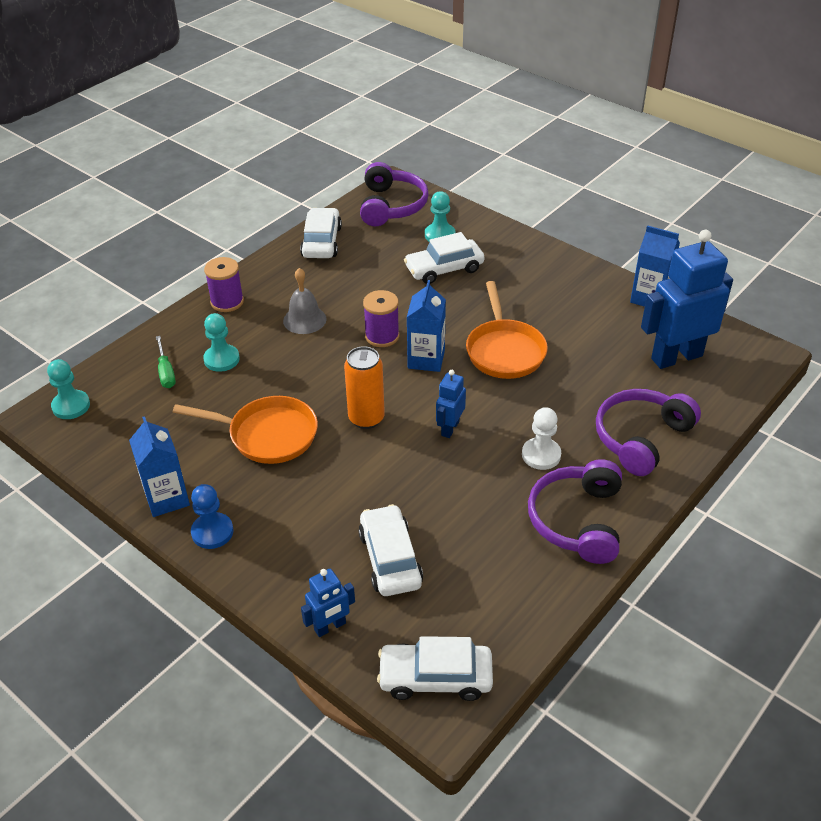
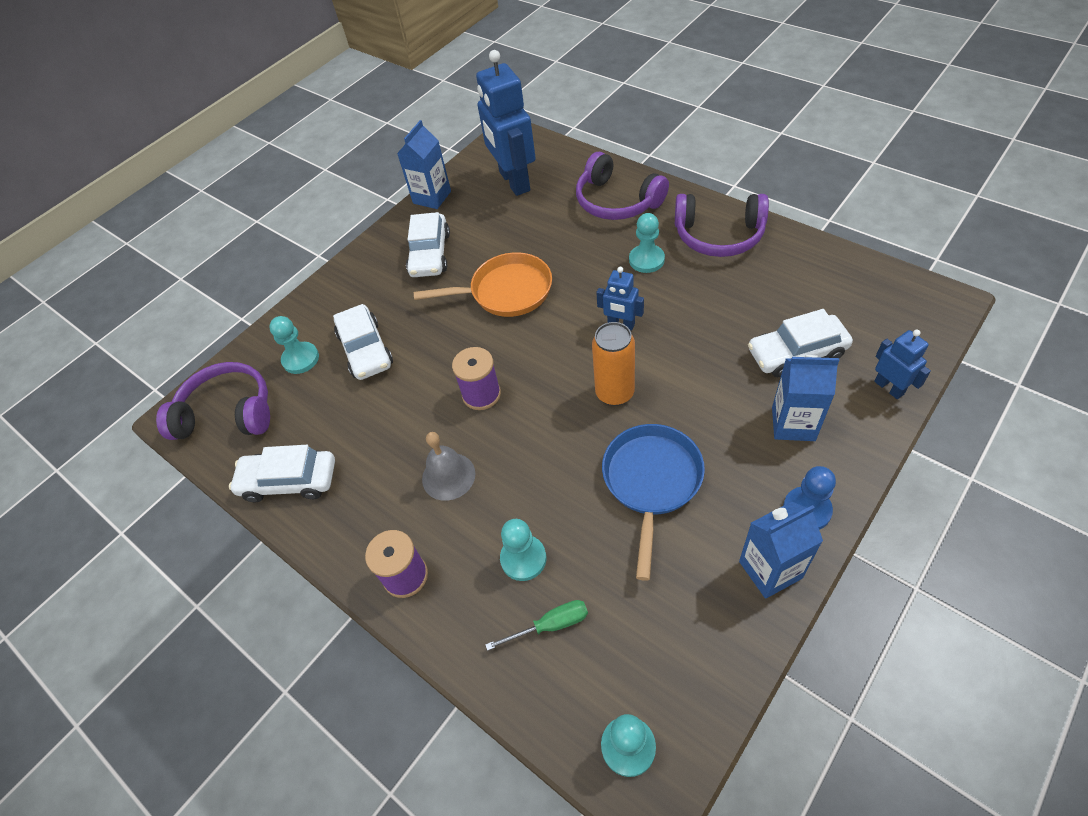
camera: 85 degrees left, 10 degrees up
(267, 435) = (651, 482): orange pan -> blue pan
(426, 359) = (520, 352): blue carton -> blue carton (793, 424)
(435, 677) = (911, 310): white car -> white car (430, 254)
(541, 455) = (646, 260): white pawn -> turquoise pawn

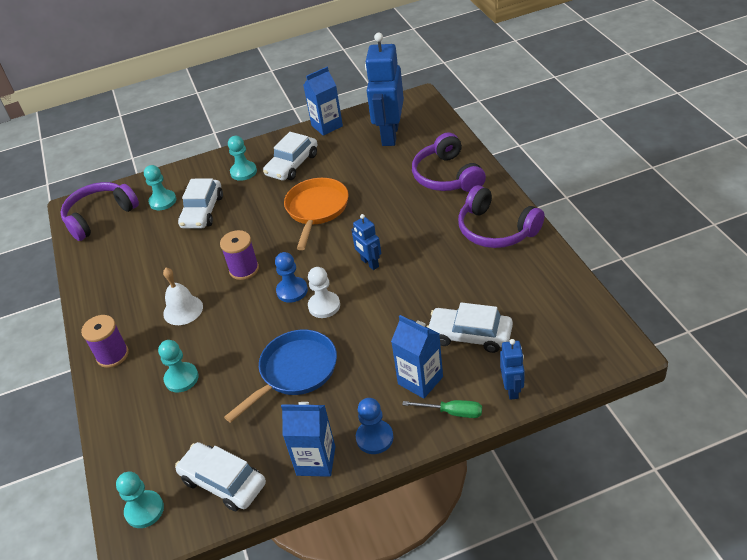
camera: 30 degrees right, 10 degrees down
(227, 412) = (99, 216): purple headphones -> purple headphones turned 75 degrees counterclockwise
(289, 481) = (99, 271): white car -> white car (223, 482)
(448, 476) = (183, 310): grey bell -> white bell
(506, 292) = (316, 210): orange pan -> orange pan turned 105 degrees counterclockwise
(550, 625) = (163, 423): green screwdriver -> green screwdriver (452, 412)
(562, 393) = (292, 291): none -> blue pawn
(614, 393) = (324, 306): orange can -> white pawn
(646, 260) = (428, 226): turquoise pawn -> turquoise pawn (243, 172)

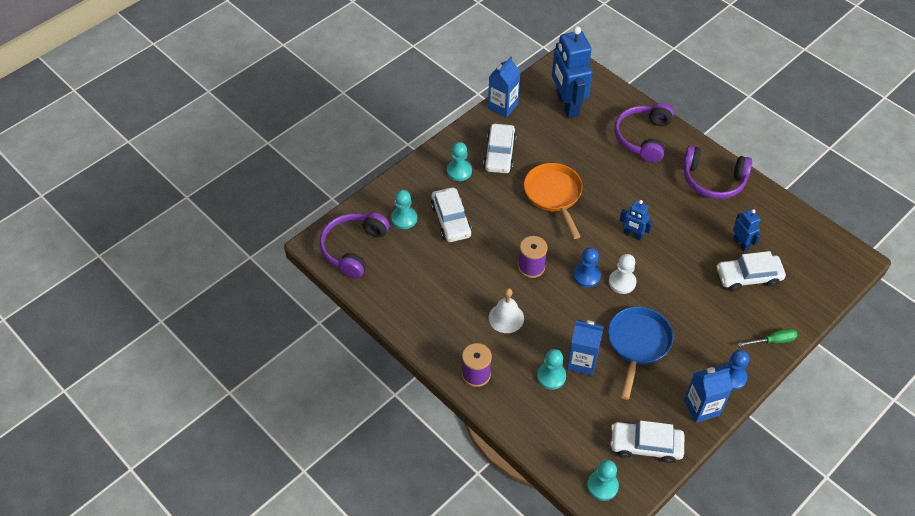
camera: 30 degrees left, 10 degrees up
(420, 380) = (735, 323): blue carton -> blue carton (582, 361)
(447, 176) = (643, 138): purple headphones -> purple headphones turned 60 degrees clockwise
(512, 389) = (802, 311): blue robot -> blue robot (741, 243)

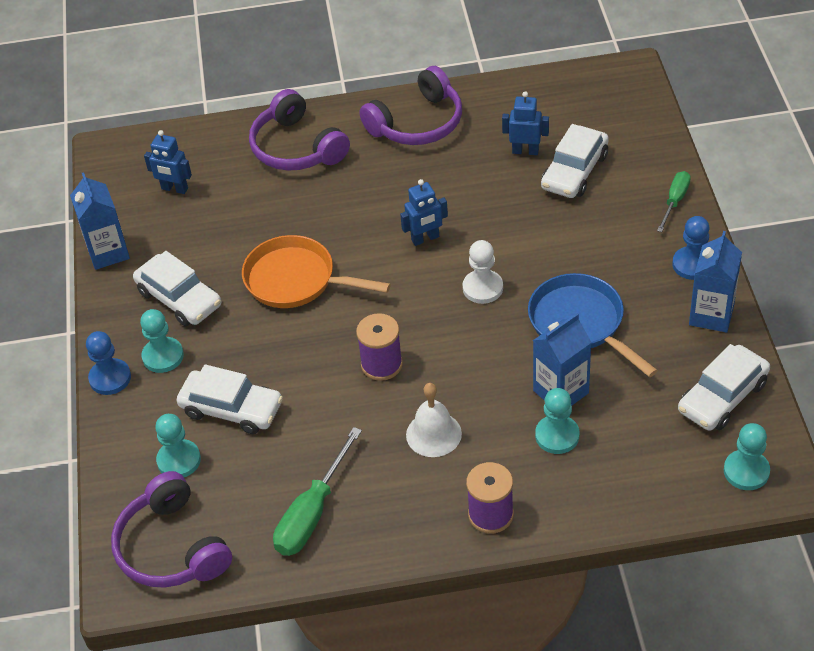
camera: 50 degrees left, 5 degrees down
(417, 294) = (312, 513): none -> green screwdriver
(567, 105) = (174, 189): blue robot -> blue robot, size x0.49
(586, 276) = (443, 317): blue pawn -> blue pawn (110, 378)

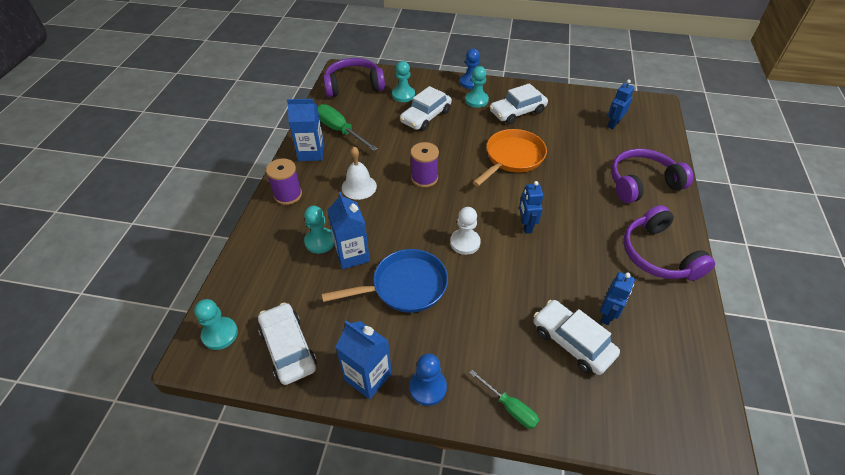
camera: 105 degrees right, 0 degrees up
(108, 252) = (565, 93): blue carton -> blue carton (311, 153)

